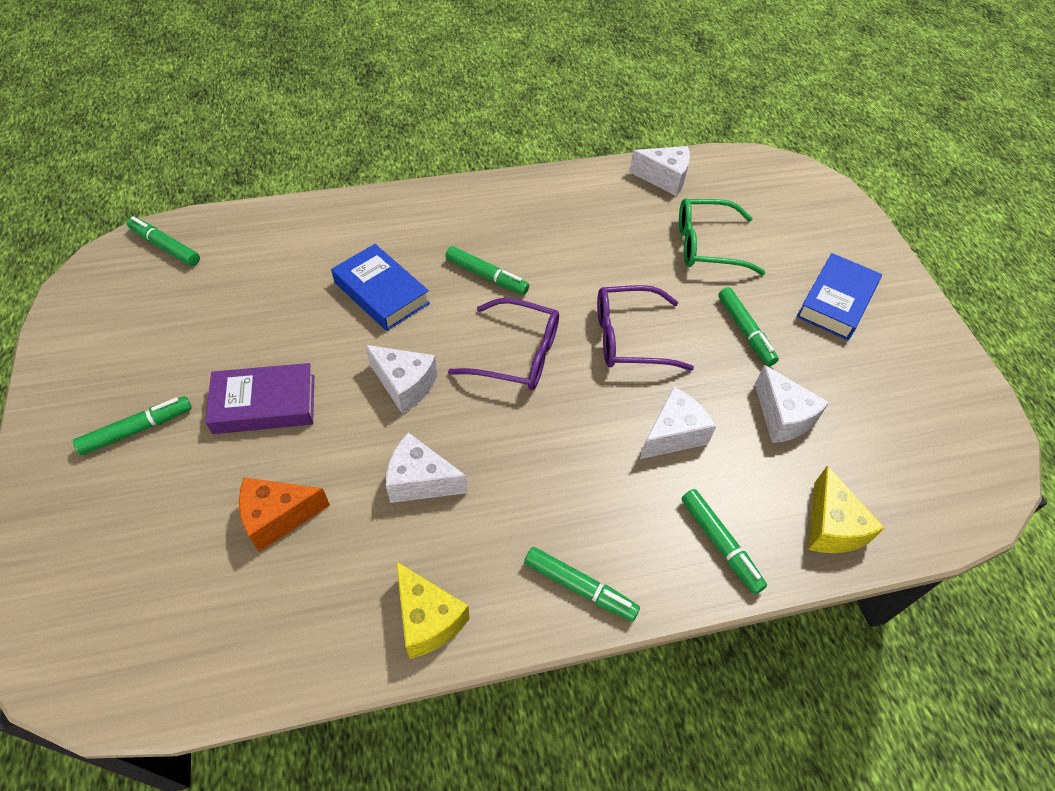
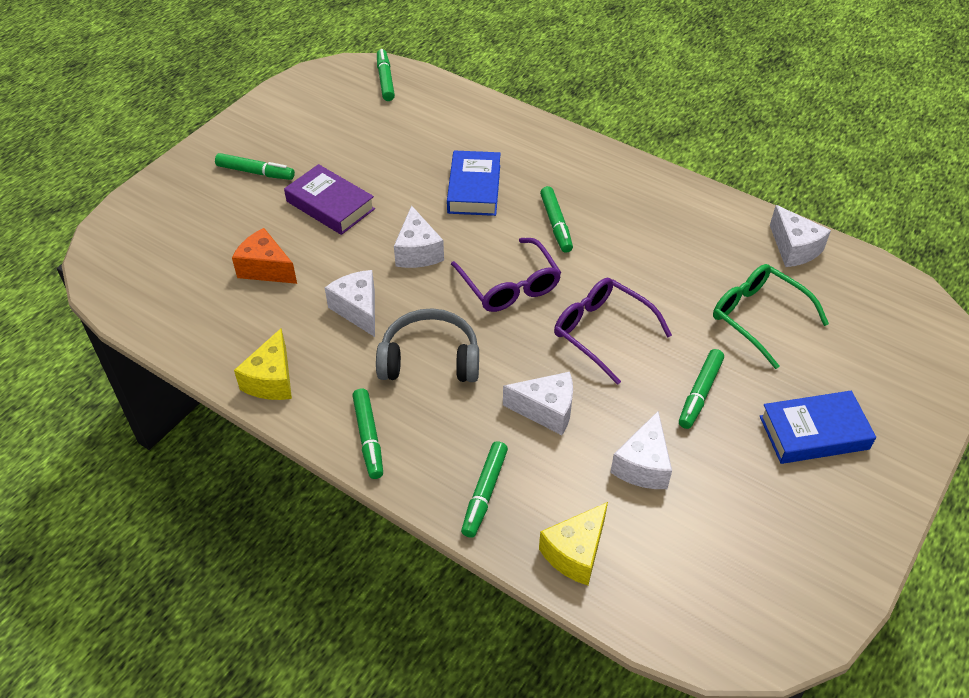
camera: 50 degrees right, 5 degrees down
(537, 471) = (430, 359): none -> grey headphones

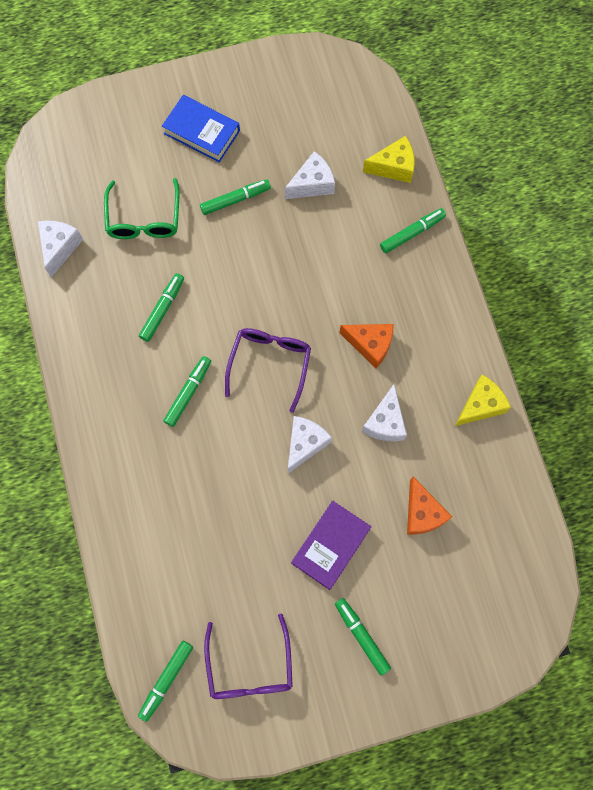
camera: 140 degrees left, 25 degrees up
(330, 205) = (331, 545): purple book -> purple book turned 45 degrees clockwise
(368, 438) = (450, 316): green marker -> green marker (163, 309)
(430, 359) = (370, 345): grey headphones -> orange cheese
(474, 189) = (212, 476): blue book -> none
(546, 410) = (333, 256): white cheese -> none
(602, 332) = (248, 282): purple glasses -> purple glasses (250, 666)

